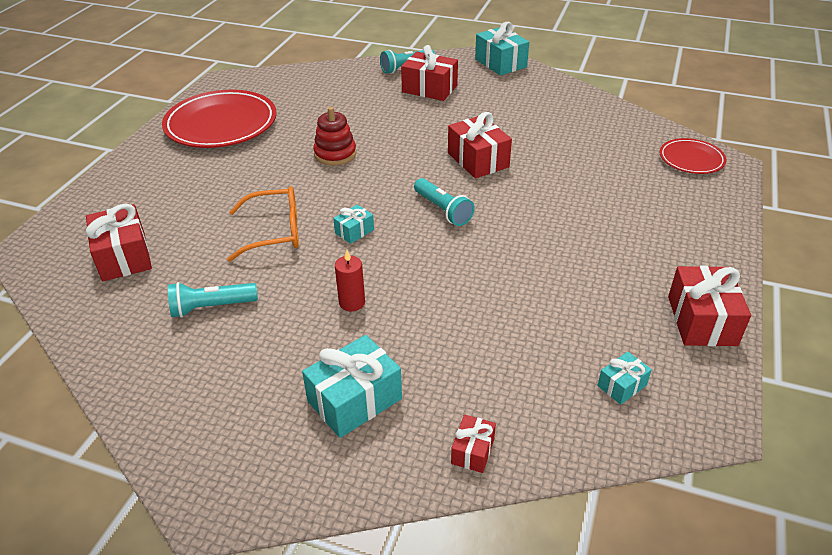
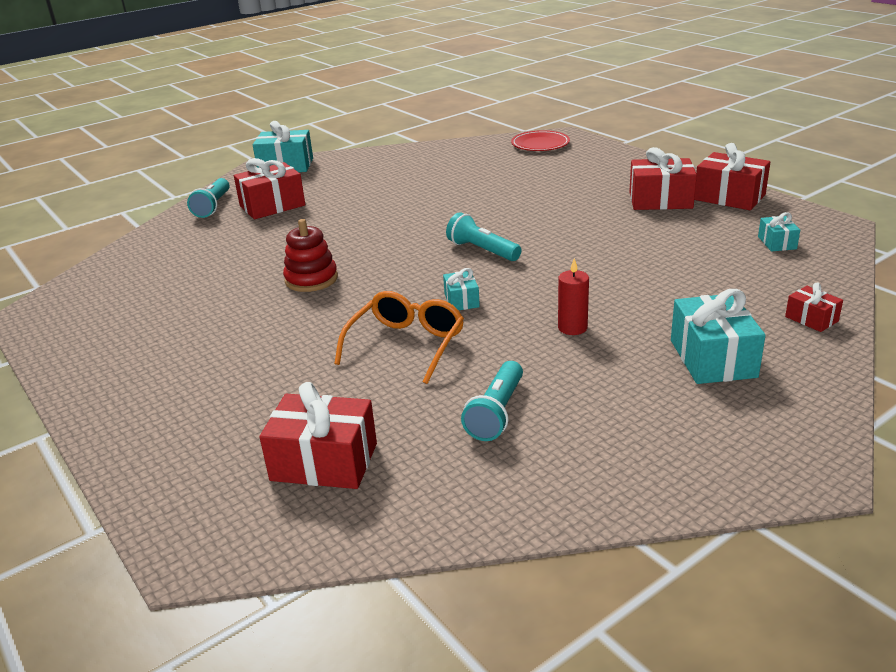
camera: 55 degrees left, 10 degrees down
(221, 124) = (133, 334): red plate -> none
(443, 210) = (482, 250): turquoise flashlight -> turquoise flashlight turned 135 degrees counterclockwise
(478, 160) = (427, 216): red gift -> red gift (660, 200)

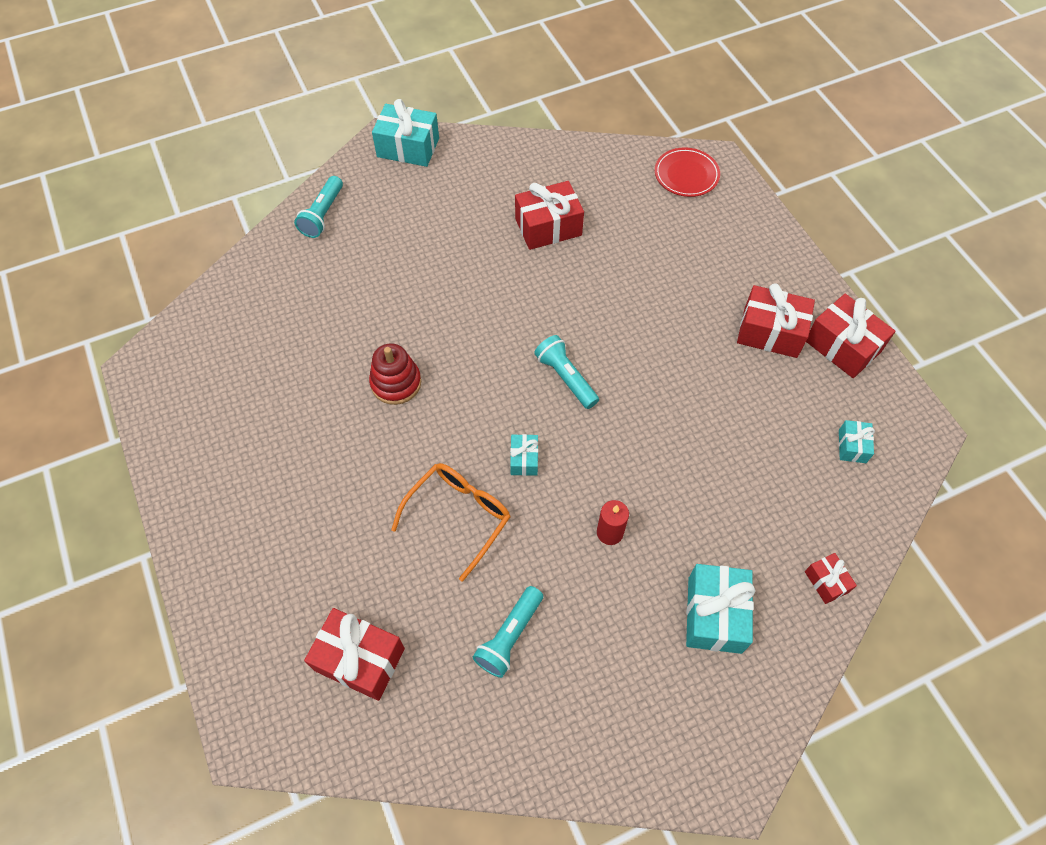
camera: 10 degrees right, 30 degrees up
(272, 206) = (381, 230): red gift -> red gift (548, 227)

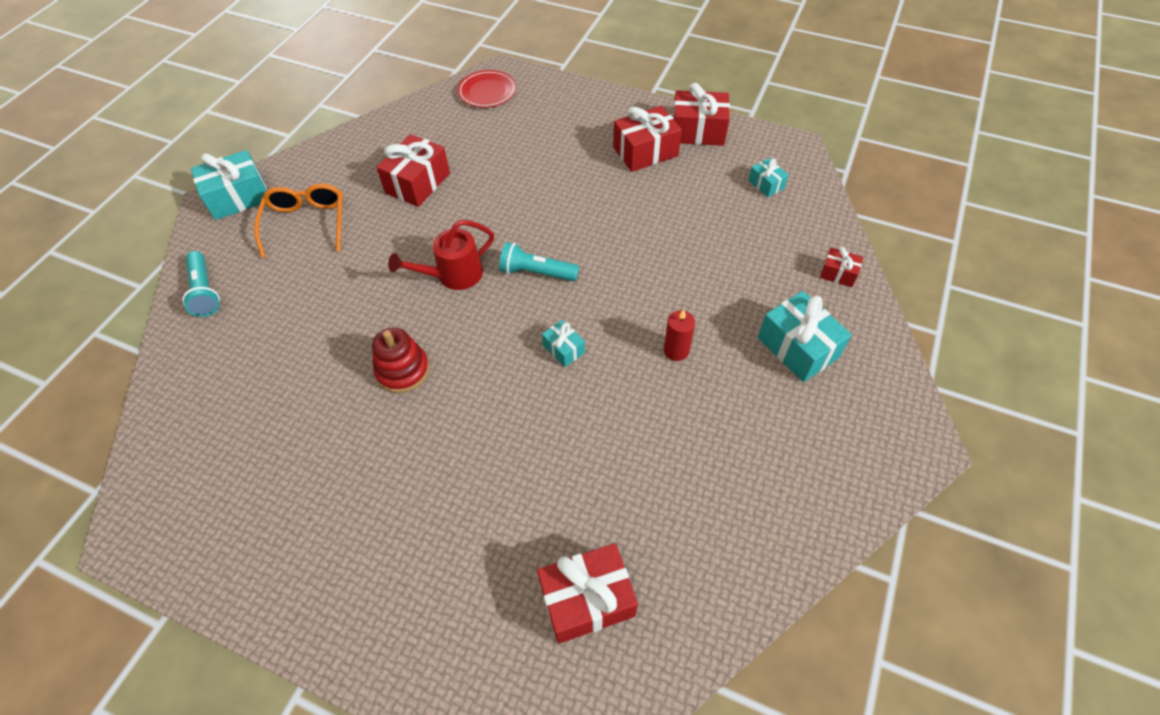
camera: 40 degrees left, 5 degrees down
(458, 517) = (555, 427): orange glasses -> orange glasses (306, 224)
(500, 331) = (453, 276): none -> red watering can
(509, 636) = (682, 478): turquoise flashlight -> none

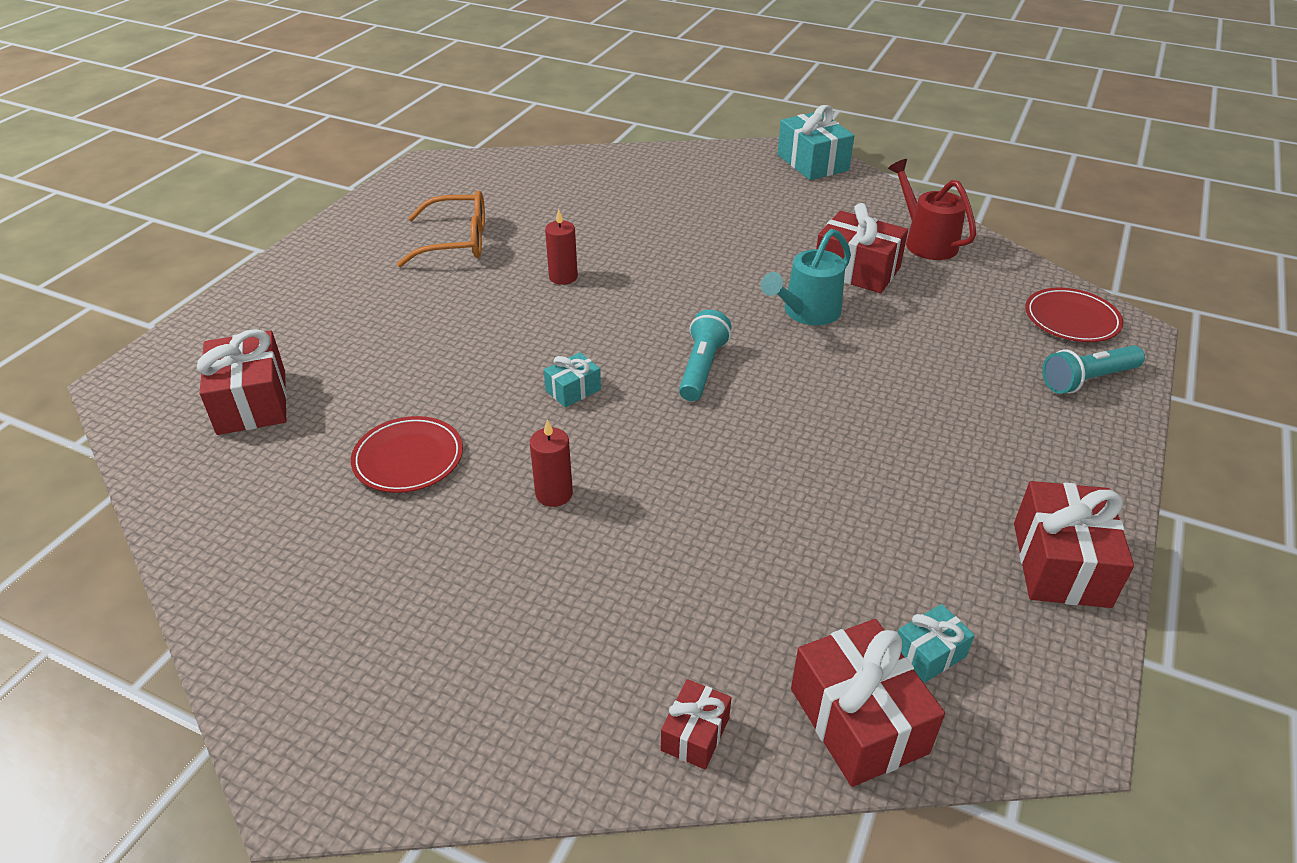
camera: 90 degrees right, 15 degrees down
(205, 291) = (680, 162): turquoise flashlight -> turquoise flashlight (1087, 380)
(306, 224) = (776, 204): orange glasses -> orange glasses (456, 241)
(403, 370) = (563, 277): red stacking toy -> red candle
(453, 276) = (697, 303): red watering can -> red watering can (925, 241)
(471, 213) = (806, 313): none -> turquoise watering can
(645, 152) = (979, 487): red gift -> red gift (858, 720)
(650, 449) = (408, 458): none -> red plate
(798, 347) = (536, 640): turquoise gift -> none

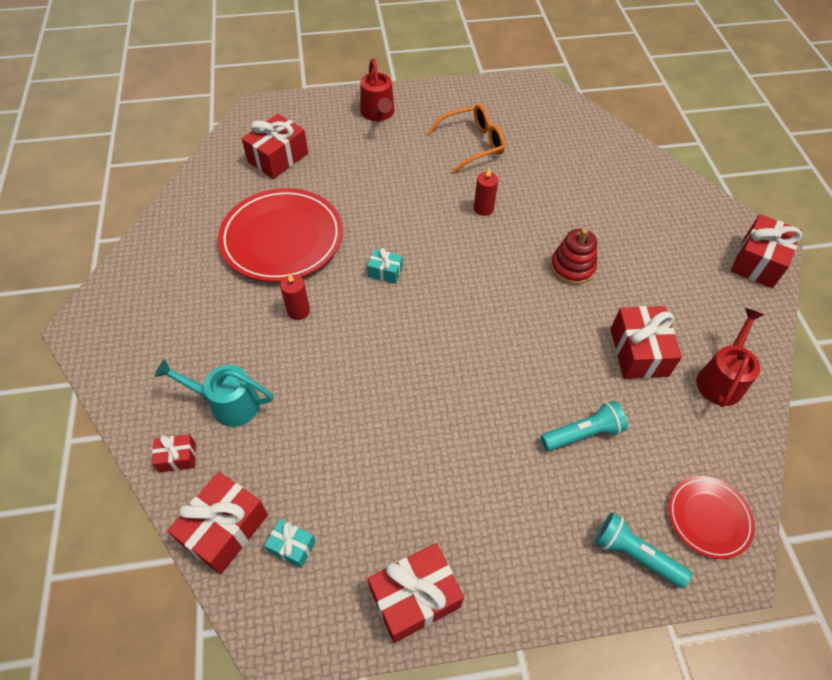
camera: 55 degrees right, 15 degrees up
(304, 285) = (378, 114): none -> red watering can
(408, 458) = (282, 239): red plate -> red plate, size x1.90
(456, 241) = (472, 144): orange glasses -> orange glasses turned 75 degrees counterclockwise
(702, 368) = (454, 320): turquoise flashlight -> turquoise flashlight (582, 434)
(712, 259) = (572, 267): none -> red stacking toy
(806, 313) = (559, 346): turquoise watering can -> turquoise watering can (227, 403)
(812, 163) = (758, 262): turquoise gift -> red gift

